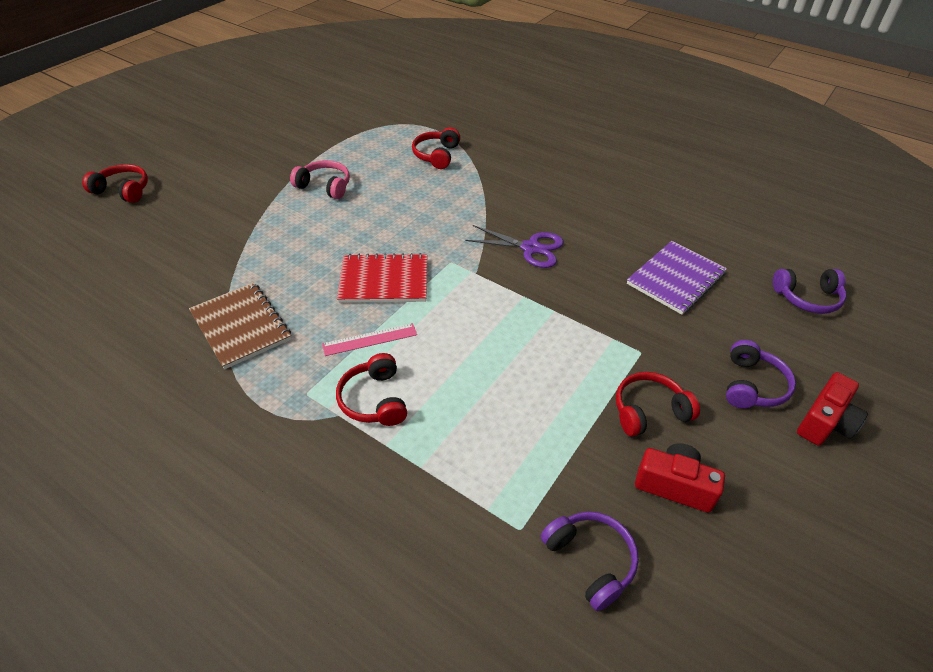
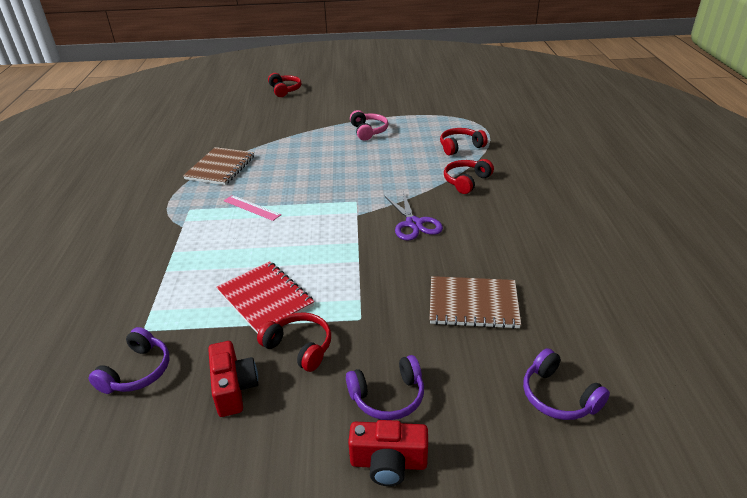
camera: 55 degrees right, 10 degrees down
(374, 400) = (204, 232): red headphones -> red headphones (466, 181)
(384, 280) = (308, 188): red notebook -> red notebook (265, 298)
(676, 279) = (473, 304): purple notebook -> brown notebook

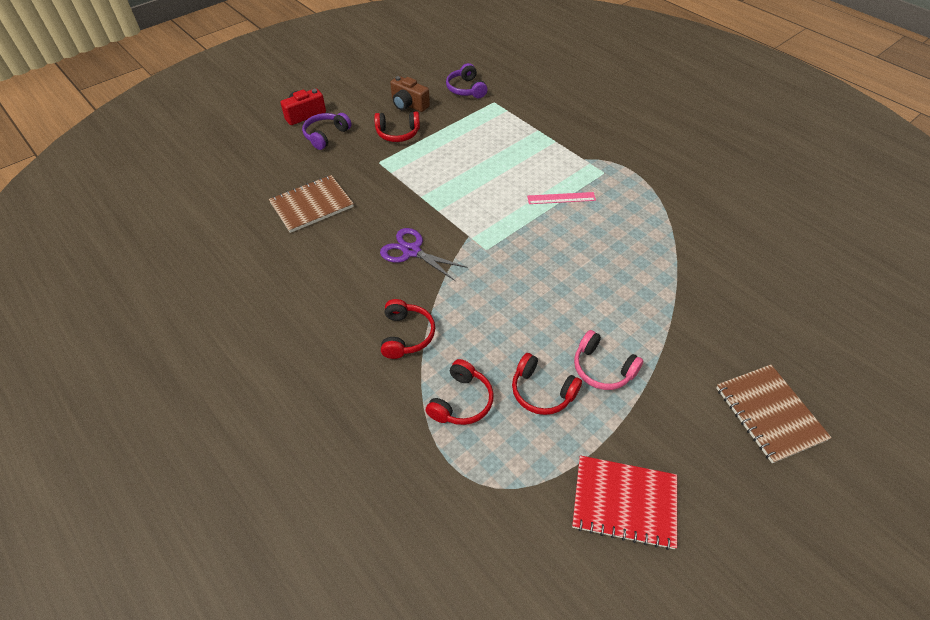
camera: 140 degrees right, 15 degrees up
(220, 168) = (658, 222): brown notebook -> brown notebook (769, 413)
(234, 388) = (408, 105): red camera -> brown camera
(265, 298) = (451, 145): red notebook -> red notebook (624, 502)
(285, 90) = (843, 405): red headphones -> red headphones (542, 391)
(558, 396) = (230, 176): purple headphones -> none

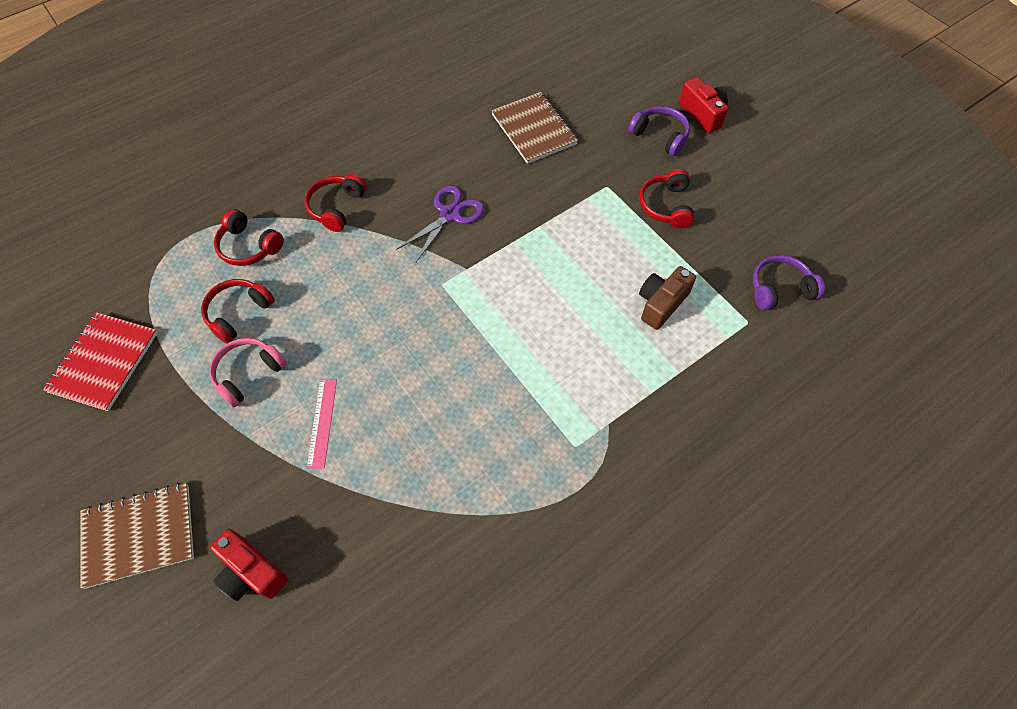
camera: 95 degrees right, 10 degrees up
(406, 335) = (336, 207): red headphones -> red headphones turned 105 degrees clockwise
(408, 105) = (732, 219): brown camera -> brown camera (661, 304)
(561, 198) = (524, 379): pink ruler -> pink ruler (322, 422)
(760, 329) = (252, 572): none -> red camera

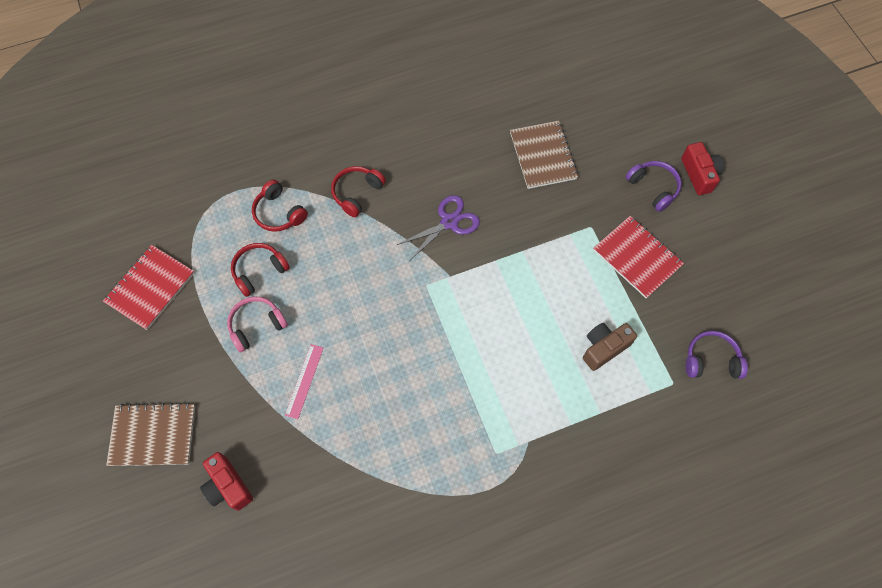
camera: 15 degrees right, 5 degrees up
(666, 206) = (637, 257): red headphones -> red notebook

